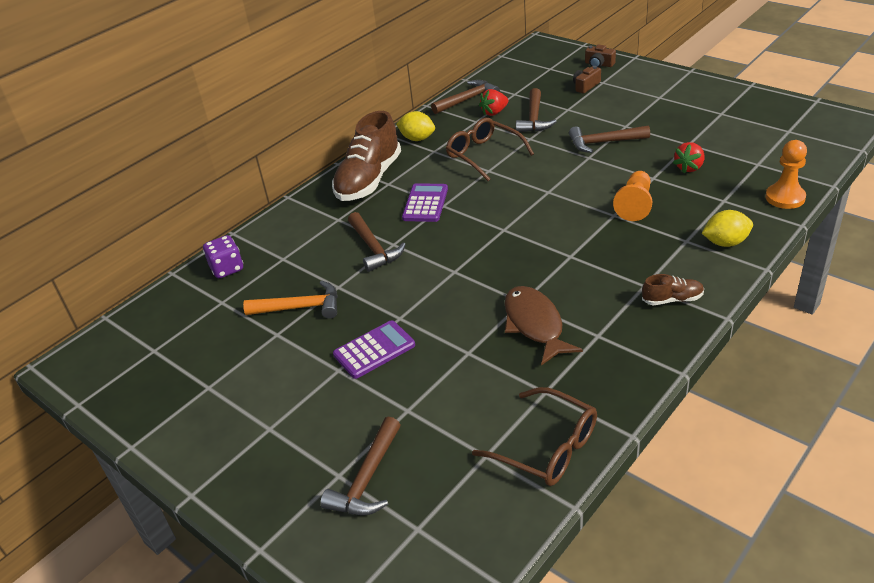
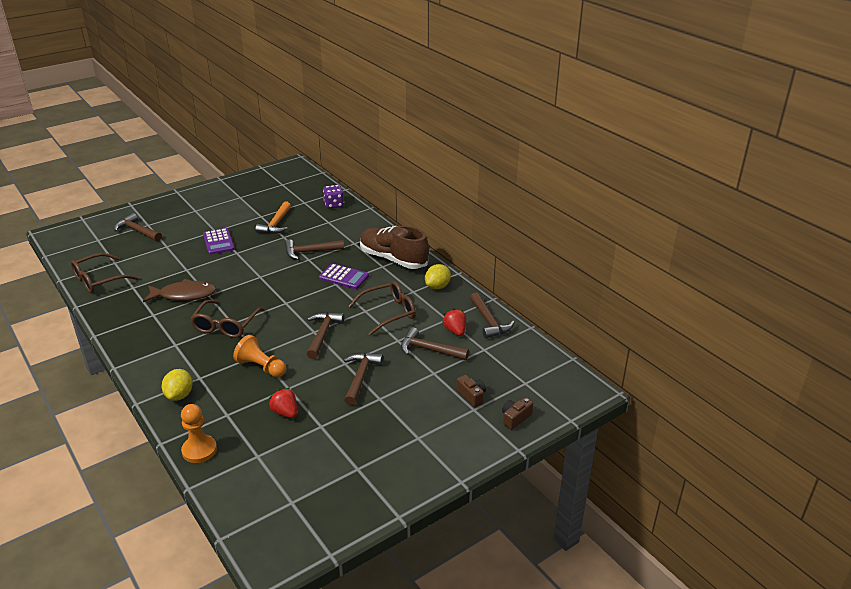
camera: 100 degrees right, 5 degrees down
(549, 184) = (323, 334): none -> brown hammer
(579, 259) = (225, 325): none -> brown glasses
(672, 299) = (151, 351): brown shoe -> none

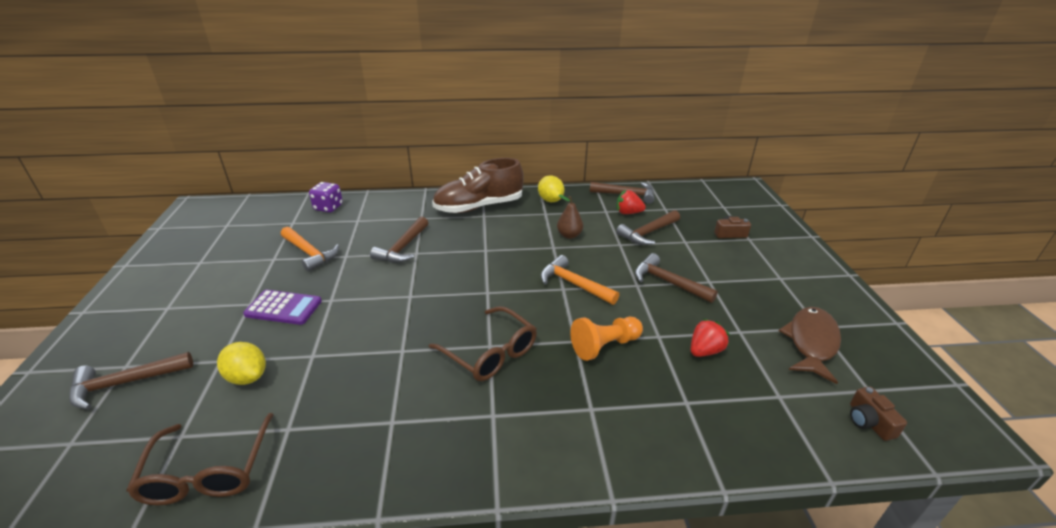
camera: 60 degrees left, 0 degrees up
(179, 395) = (620, 440): yellow lemon -> yellow lemon (247, 377)
(184, 295) = (376, 374): brown fish -> brown fish (811, 342)
(199, 450) = (753, 449): orange pawn -> none
(285, 412) = (705, 351): red strawberry -> red strawberry turned 150 degrees clockwise
(323, 334) = (573, 284): brown hammer -> orange hammer
(344, 277) = (478, 241): purple calculator -> none
(389, 312) = (569, 235): brown glasses -> brown pear
(515, 418) = (769, 225): brown camera -> brown camera (869, 422)

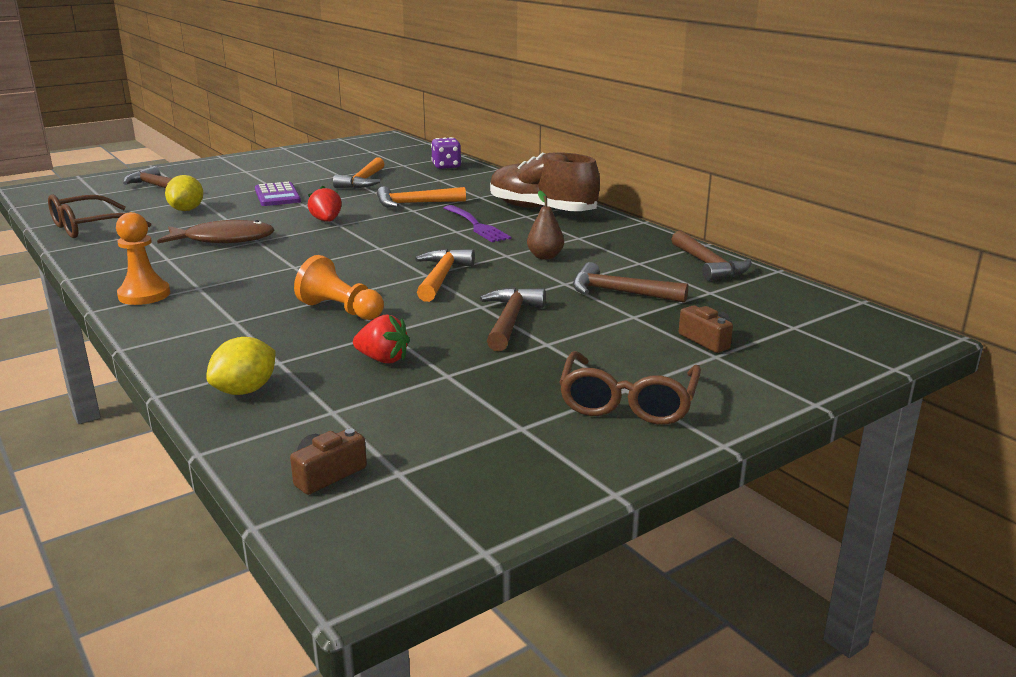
camera: 60 degrees right, 10 degrees down
(403, 248) = (414, 204): brown hammer -> orange hammer
(482, 239) = (476, 225): none -> purple fork
(483, 458) = (144, 295): none -> orange pawn
(490, 353) = (283, 269): brown glasses -> brown glasses (627, 402)
(550, 200) = (616, 233): yellow lemon -> yellow lemon (245, 390)
(628, 213) = (656, 274): red strawberry -> red strawberry (326, 221)
(811, 342) = (473, 424): brown fish -> brown fish (224, 240)

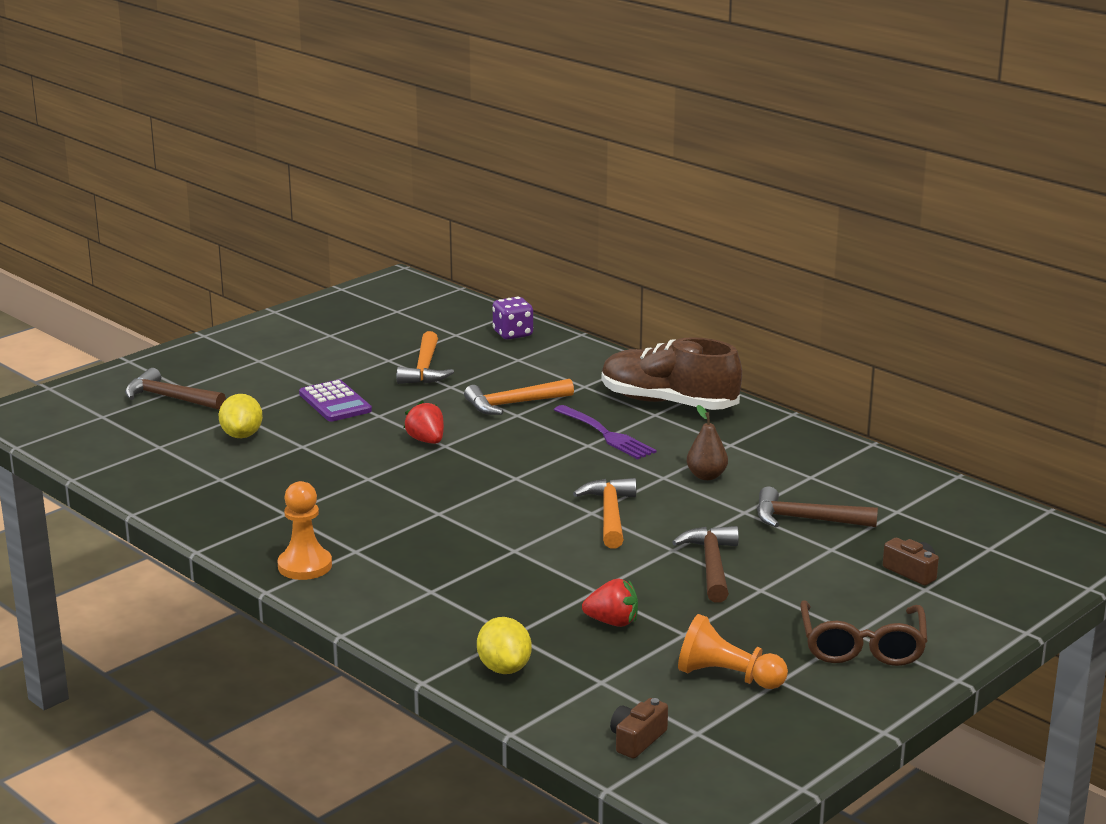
camera: 10 degrees left, 0 degrees up
(89, 227) = (147, 473): brown glasses -> none
(224, 240) = (327, 480): brown fish -> none
(245, 390) = (504, 668): yellow lemon -> yellow lemon turned 45 degrees counterclockwise
(340, 310) = (531, 567): orange pawn -> orange pawn (727, 676)
(708, 265) = (884, 474): brown hammer -> none

